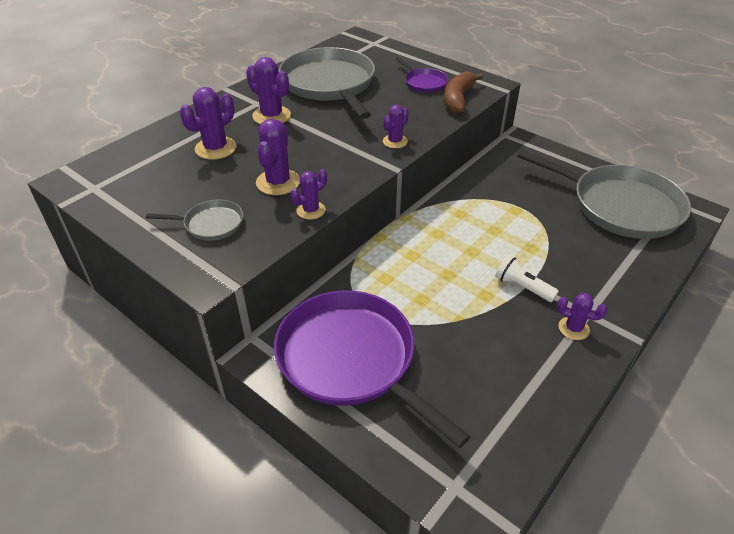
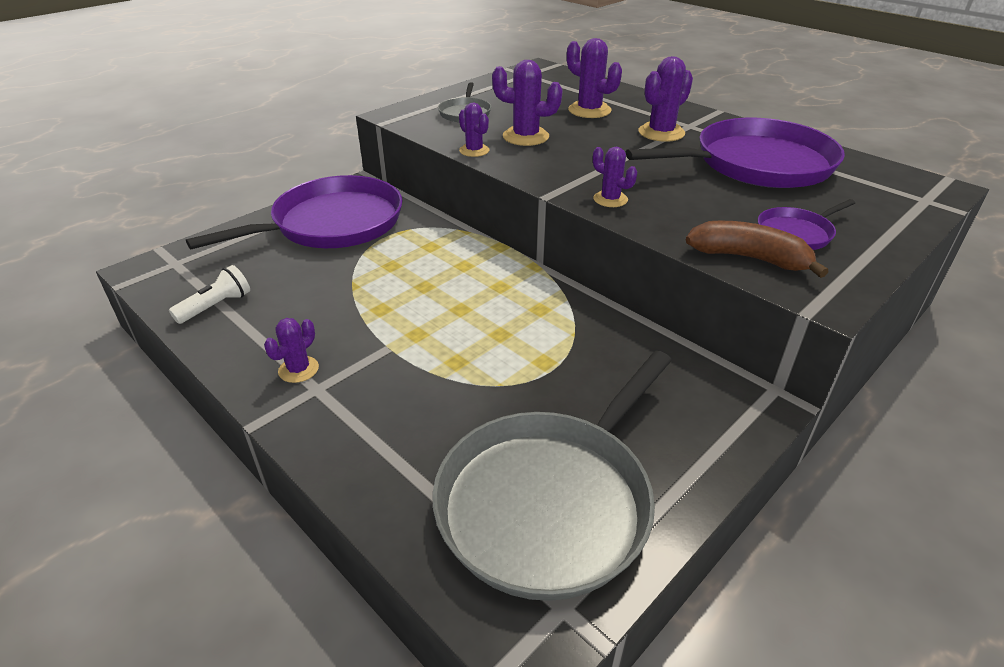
camera: 95 degrees right, 5 degrees down
(329, 84) = (756, 164): grey pan -> purple pan
(522, 287) = (384, 340): white flashlight -> white flashlight (216, 306)

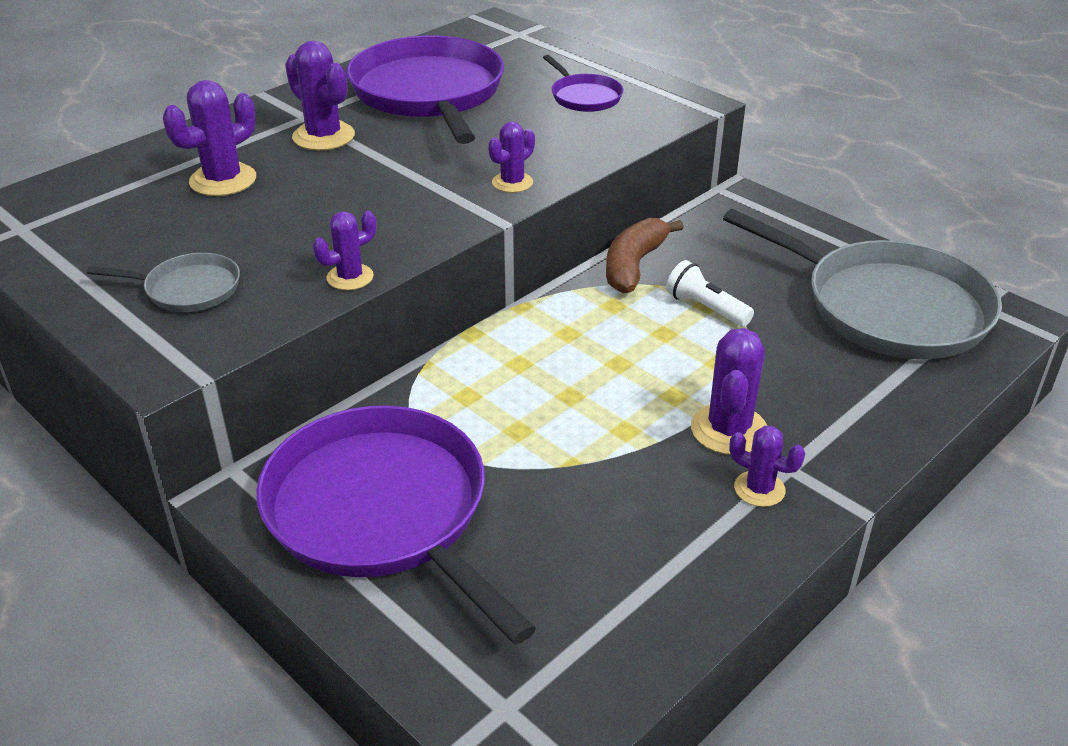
camera: 90 degrees left, 0 degrees up
(216, 306) = (634, 609): white flashlight -> white flashlight (706, 308)
(525, 137) = (309, 234): purple cactus -> purple cactus (729, 430)
(749, 258) = (633, 124): brown banana -> brown banana (634, 265)

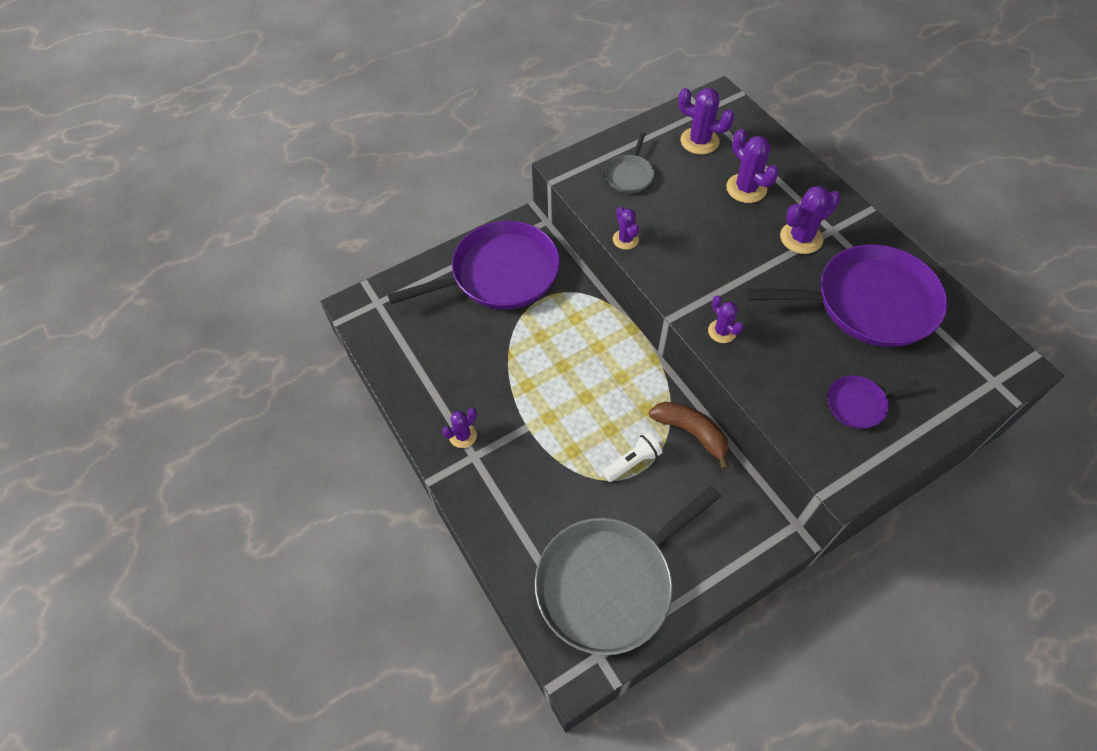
camera: 105 degrees right, 20 degrees up
(729, 430) = (512, 436): purple cactus -> purple cactus (699, 141)

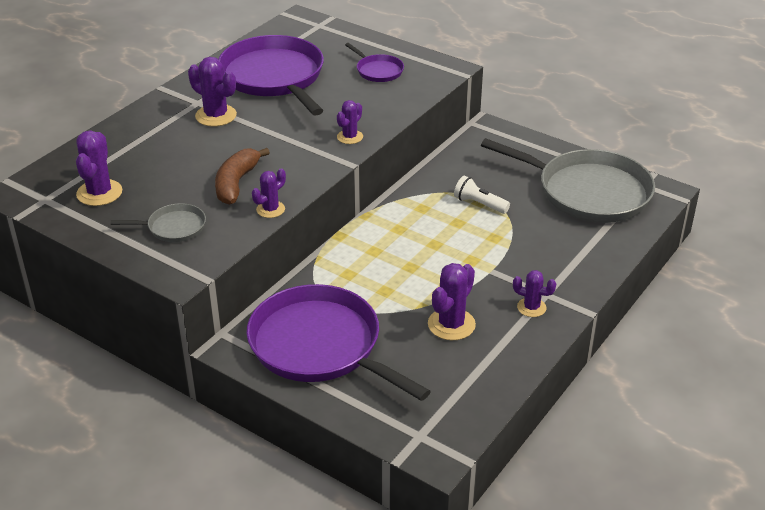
camera: 115 degrees left, 20 degrees down
(691, 432) = (428, 181): brown banana -> brown banana (236, 183)
(746, 188) = (162, 153): purple cactus -> purple cactus (451, 324)

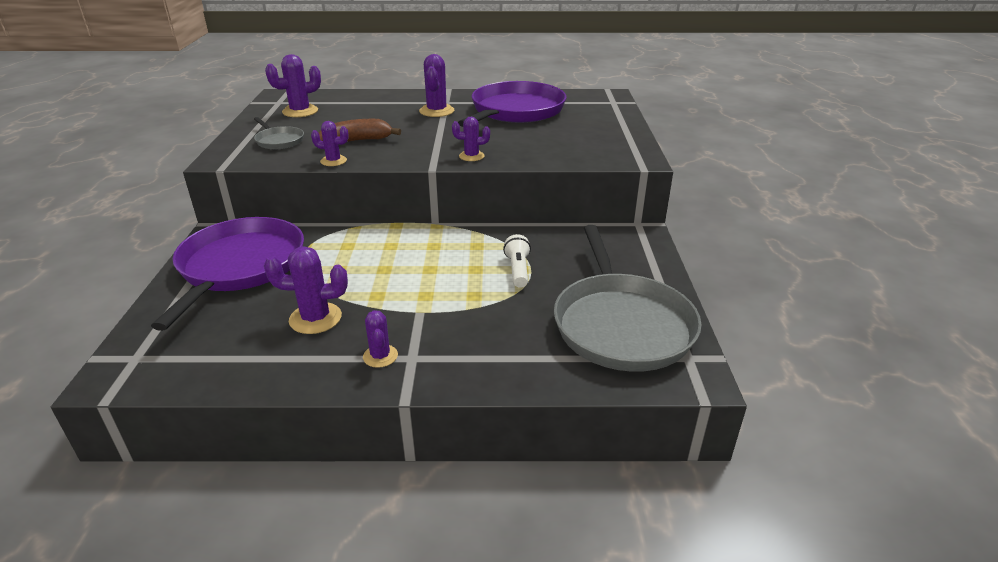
camera: 55 degrees right, 5 degrees down
(378, 71) = (586, 137): purple pan -> none

